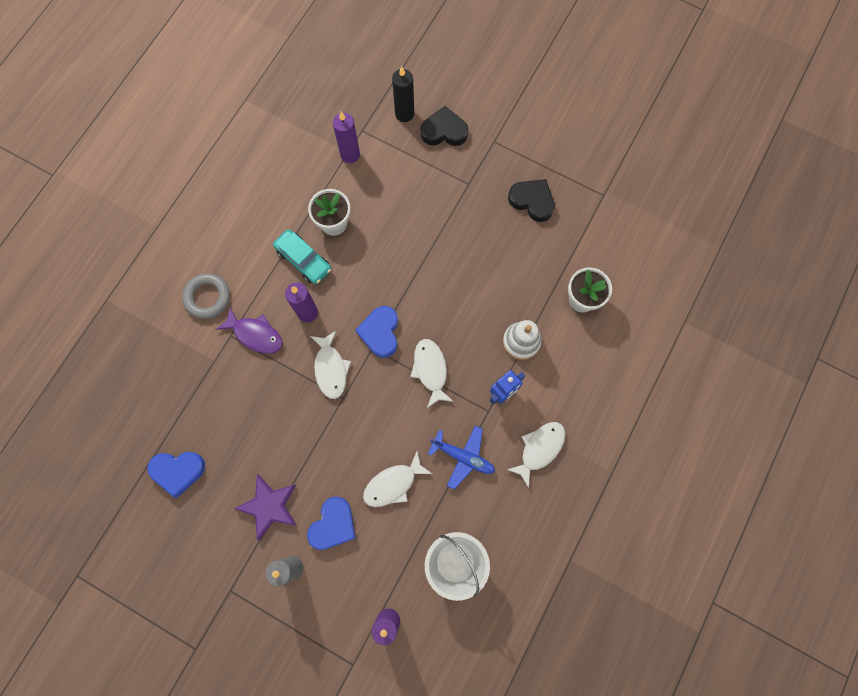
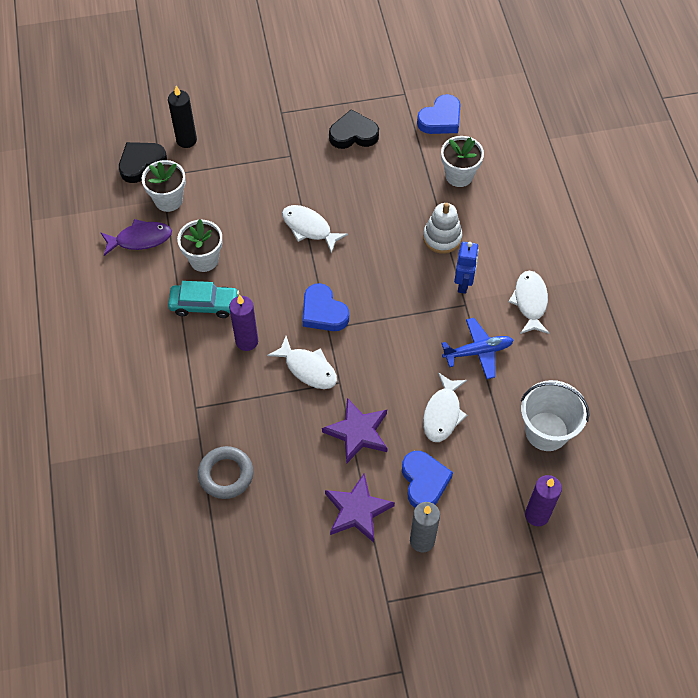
camera: 40 degrees left, 15 degrees down
(178, 471) = (251, 547): blue heart -> blue heart (440, 119)
(207, 297) = (145, 393): grey ring -> grey ring (226, 474)
(255, 334) = (217, 390): purple fish -> purple fish (140, 239)
(321, 447) = (358, 432): none -> purple star
(350, 155) = (168, 200): purple candle -> white flower pot
(430, 370) = (391, 309): white fish -> white fish (309, 228)
(444, 131) = (232, 131): black heart -> black heart (141, 163)

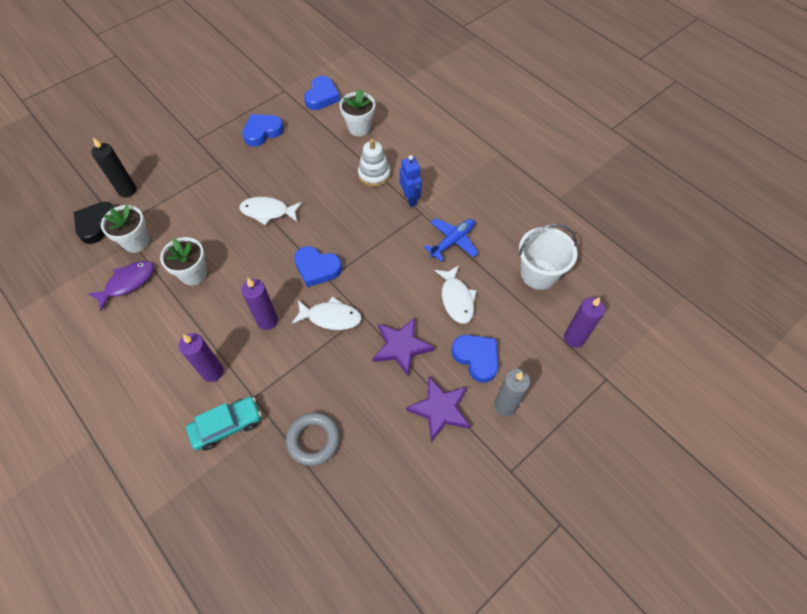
camera: 30 degrees left, 0 degrees up
(171, 365) = (212, 372): none -> purple candle
(204, 305) = (214, 309): turquoise car -> turquoise car (227, 426)
(353, 134) = (262, 132): black heart -> blue heart
(530, 302) = (465, 190): white fish -> none

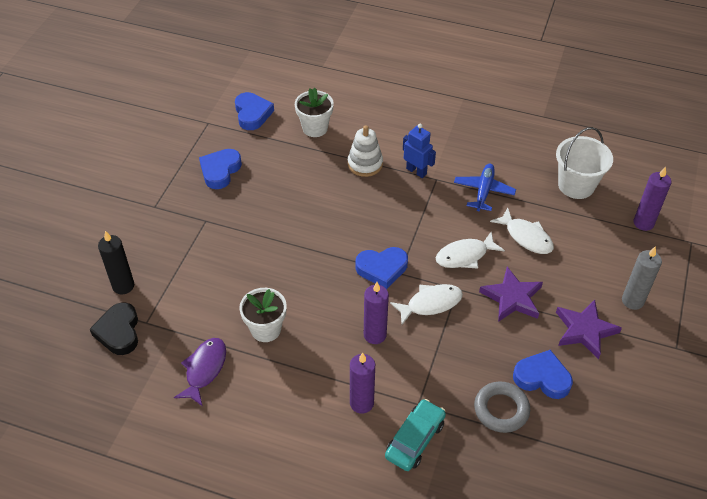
camera: 30 degrees left, 10 degrees down
(136, 242) = (178, 328): white flower pot -> none
(268, 212) = (291, 241): white fish -> white fish (465, 256)
(476, 358) = (580, 276): blue heart -> blue heart (542, 378)

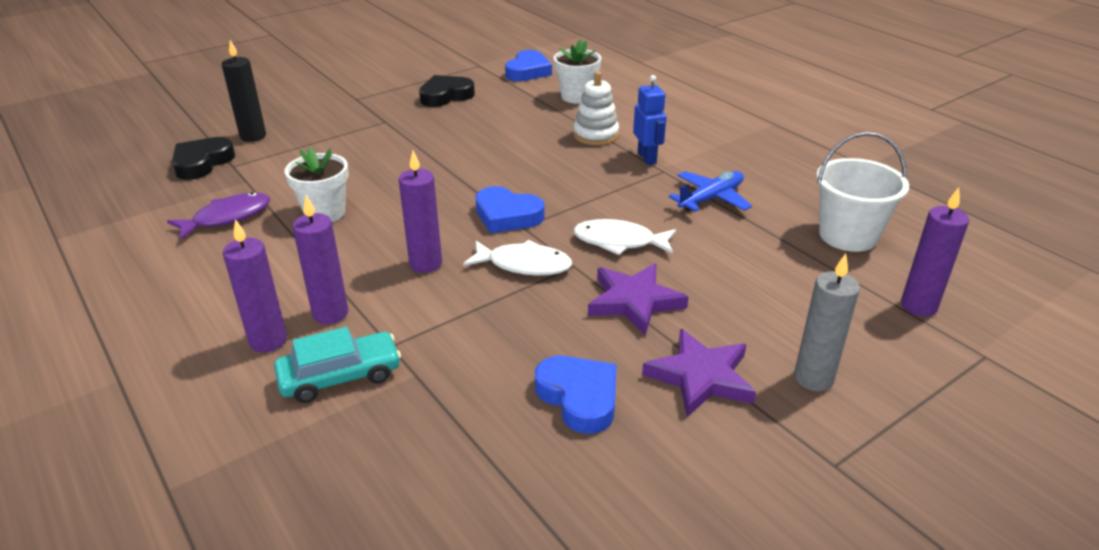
camera: 35 degrees right, 15 degrees down
(220, 171) = (445, 96): blue heart -> black heart
(349, 442) = (268, 341): none -> purple candle
(501, 409) = (482, 402): grey ring -> none
(526, 237) = (721, 255): white fish -> none

